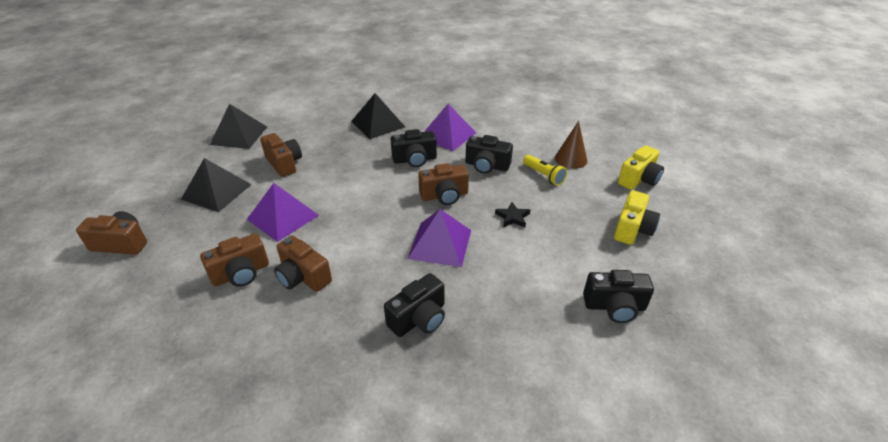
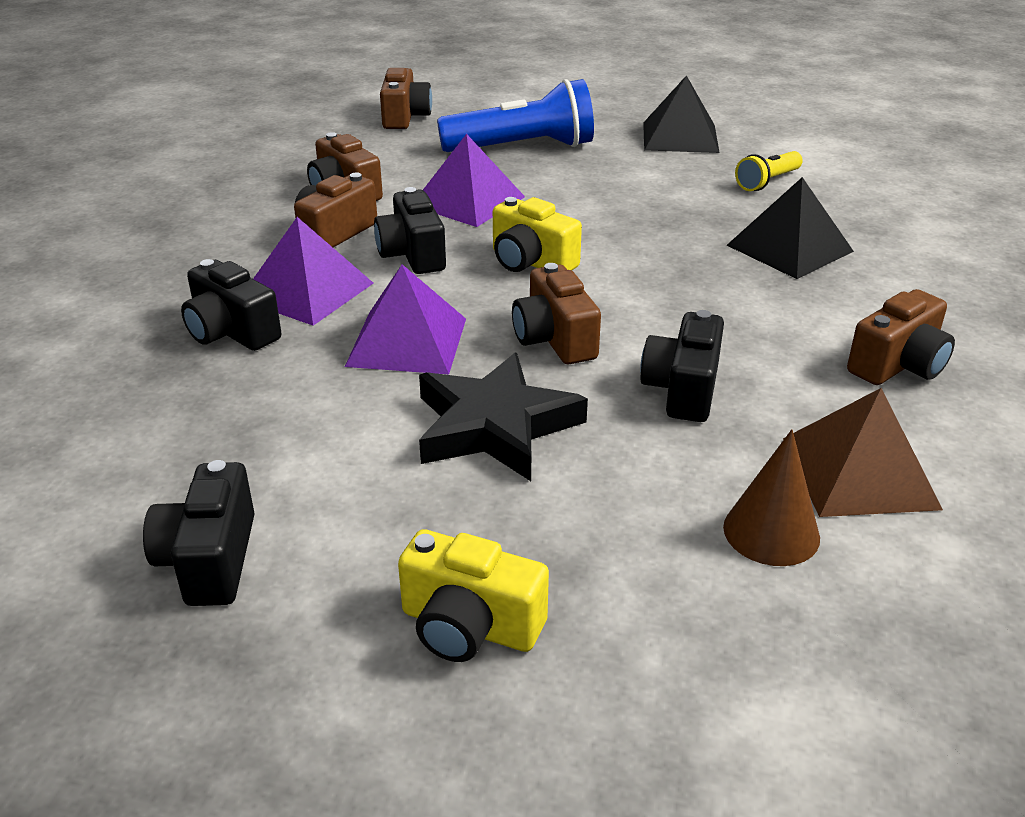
camera: 85 degrees right, 5 degrees down
(216, 191) = (522, 148): black pyramid -> blue flashlight
(284, 163) = (611, 182): brown camera -> brown camera (898, 365)
(414, 159) = (672, 298): black camera -> black camera (412, 254)
(448, 135) = (791, 333): purple pyramid -> purple pyramid (307, 291)
(512, 217) = (495, 426): black star -> black star, size x2.20
(537, 137) = (859, 472): none -> brown pyramid
(544, 175) = (671, 478): yellow flashlight -> yellow flashlight (767, 182)
(639, 179) = (714, 676): yellow camera -> yellow camera (531, 262)

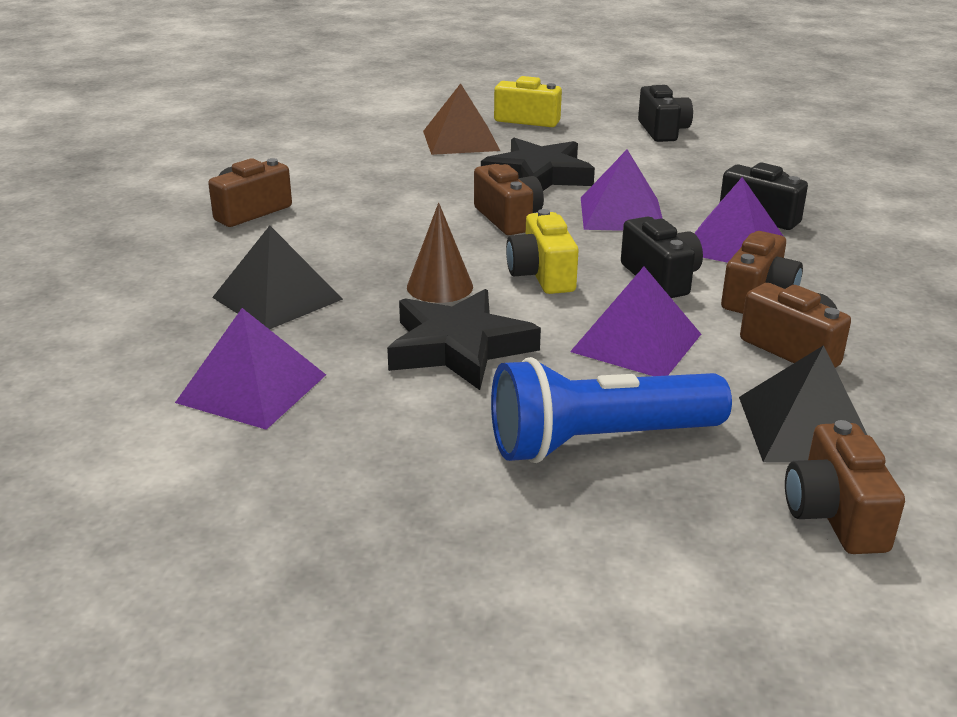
camera: 175 degrees right, 5 degrees down
(531, 262) = (542, 275): yellow camera -> yellow camera turned 135 degrees counterclockwise
(614, 202) = (459, 347): none -> black star
(680, 137) = (347, 481): black pyramid -> black pyramid (807, 428)
(682, 389) = (414, 194): black camera -> none
(767, 182) = (252, 388): yellow flashlight -> purple pyramid
(771, 532) = (380, 145): brown cone -> brown cone (440, 287)
(859, 472) = (318, 164): brown pyramid -> brown pyramid (461, 140)

